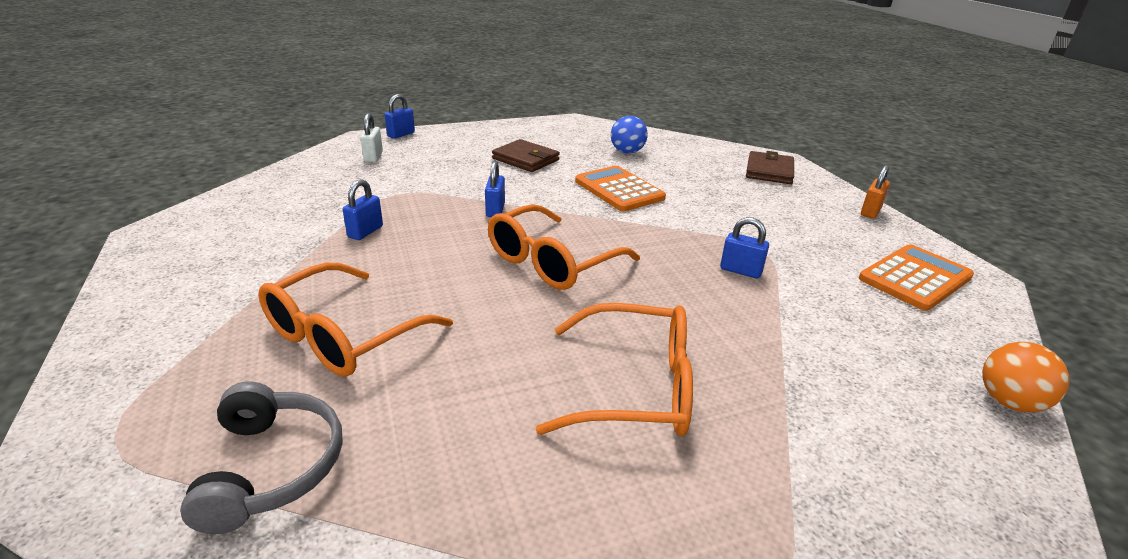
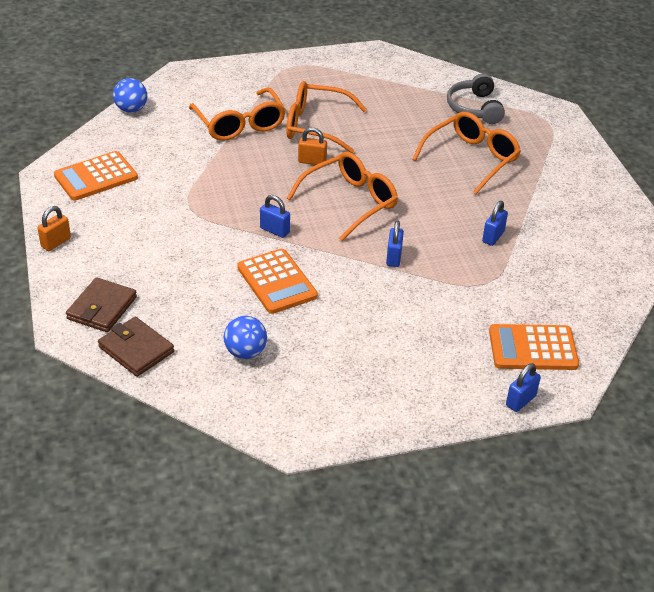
camera: 175 degrees left, 10 degrees up
(373, 157) = (533, 348): white padlock -> orange calculator
(525, 159) = (365, 339): brown wallet -> brown wallet (136, 349)
(621, 316) = (312, 161): none -> orange padlock
(740, 271) = (217, 188): blue padlock -> blue padlock (274, 230)
(780, 380) = (240, 124): none -> orange glasses
(1009, 402) = (131, 109): orange ball -> blue ball

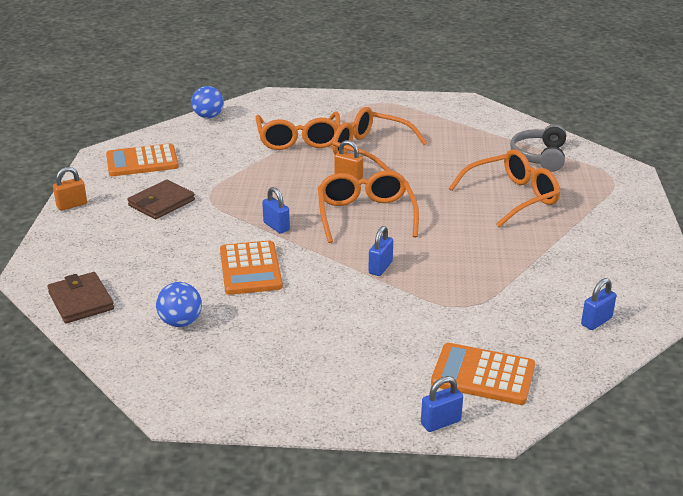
camera: 20 degrees right, 10 degrees down
(102, 308) = (74, 262): brown wallet -> brown wallet (161, 203)
(350, 202) = (365, 215): orange glasses -> orange glasses turned 75 degrees counterclockwise
(493, 237) = (496, 266): blue padlock -> blue padlock (596, 321)

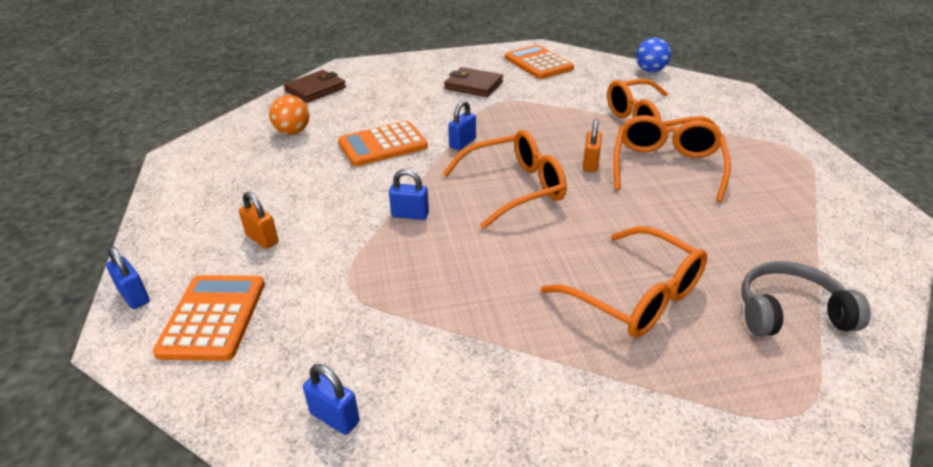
camera: 75 degrees right, 5 degrees up
(72, 205) = (449, 56): orange padlock -> orange padlock (262, 239)
(181, 322) = (293, 132): blue ball -> orange ball

